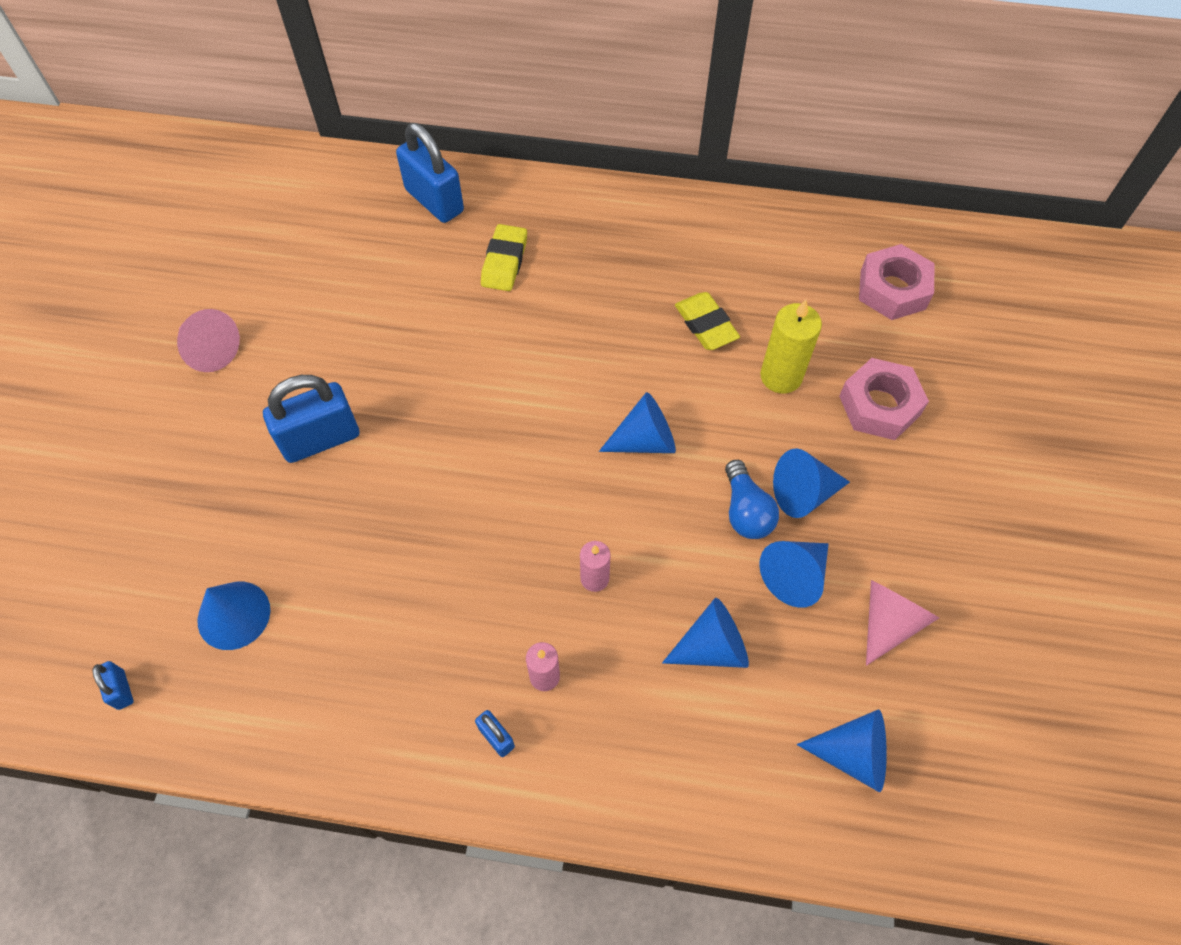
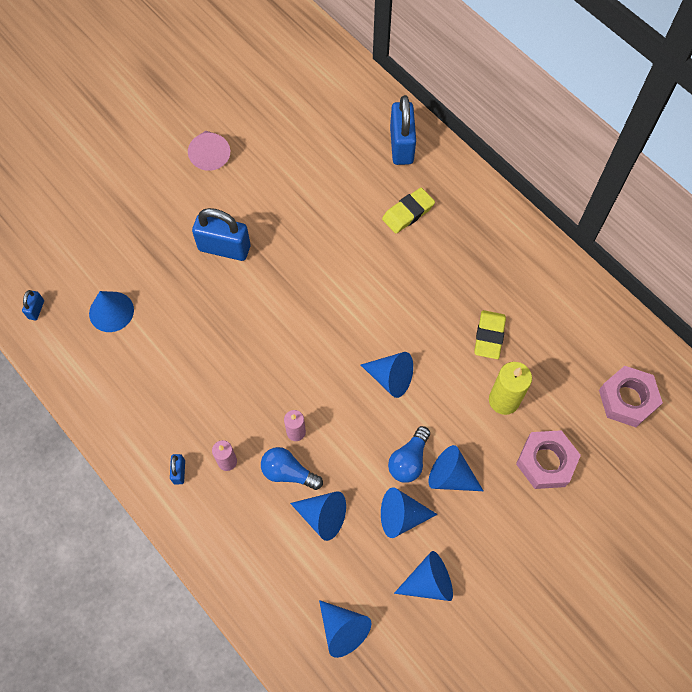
camera: 40 degrees right, 5 degrees up
(628, 630) = (288, 472): none -> blue light bulb
(888, 622) = (429, 582): pink cone -> blue cone

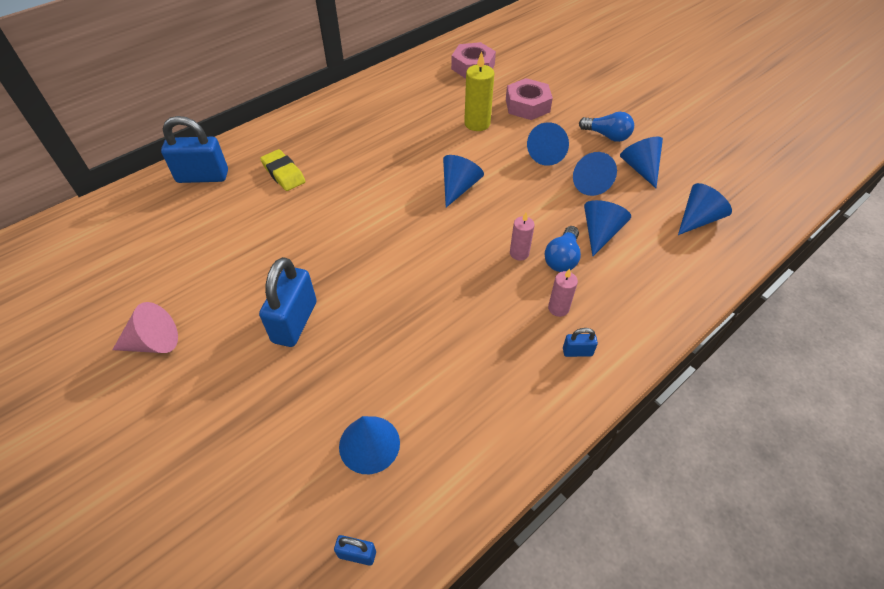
camera: 90 degrees left, 15 degrees down
(409, 460) = (537, 177): blue light bulb -> blue light bulb (607, 136)
(489, 336) = (419, 129): yellow eraser -> none

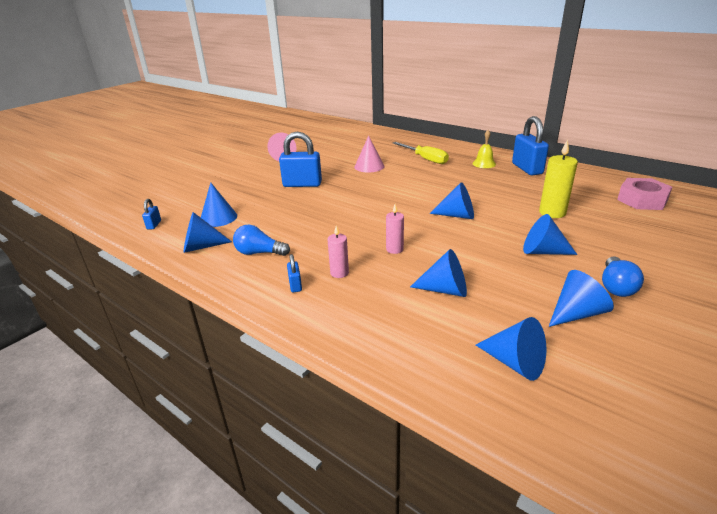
camera: 80 degrees right, 20 degrees down
(203, 177) = (406, 142): blue padlock -> blue padlock (527, 169)
(272, 234) = (369, 166): none -> pink cone
(283, 173) = (425, 159): yellow eraser -> yellow screwdriver
(332, 129) = (484, 164): none -> yellow bell
(527, 105) = (613, 234): pink nut -> none
(562, 258) = (399, 270): blue light bulb -> blue light bulb (259, 253)
(588, 183) = (518, 278): blue cone -> blue cone (201, 246)

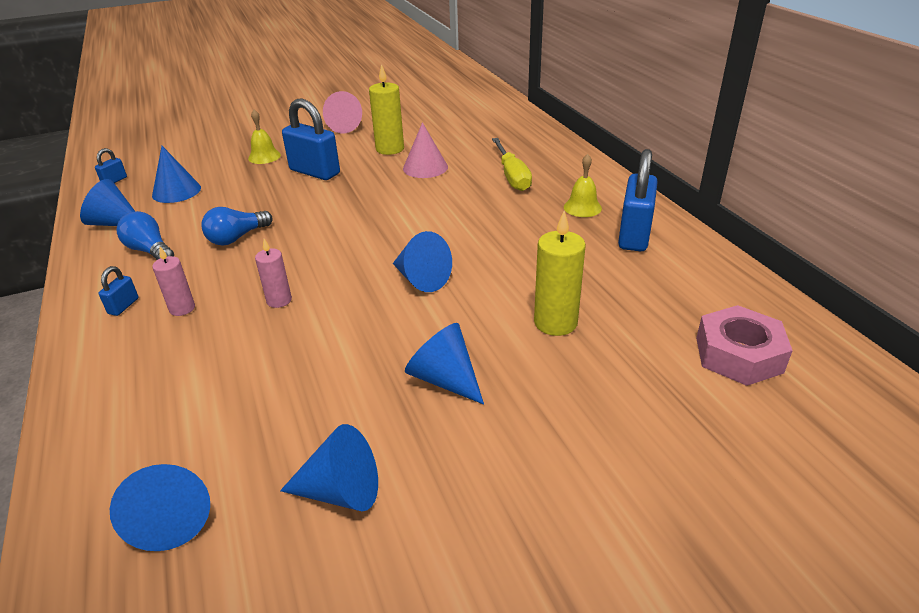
camera: 30 degrees right, 5 degrees up
(251, 185) = (264, 156): none -> yellow bell
(331, 162) = (390, 149): none -> yellow candle
(445, 290) = (249, 381): blue cone -> none
(616, 286) = (457, 479): blue light bulb -> blue light bulb (237, 238)

